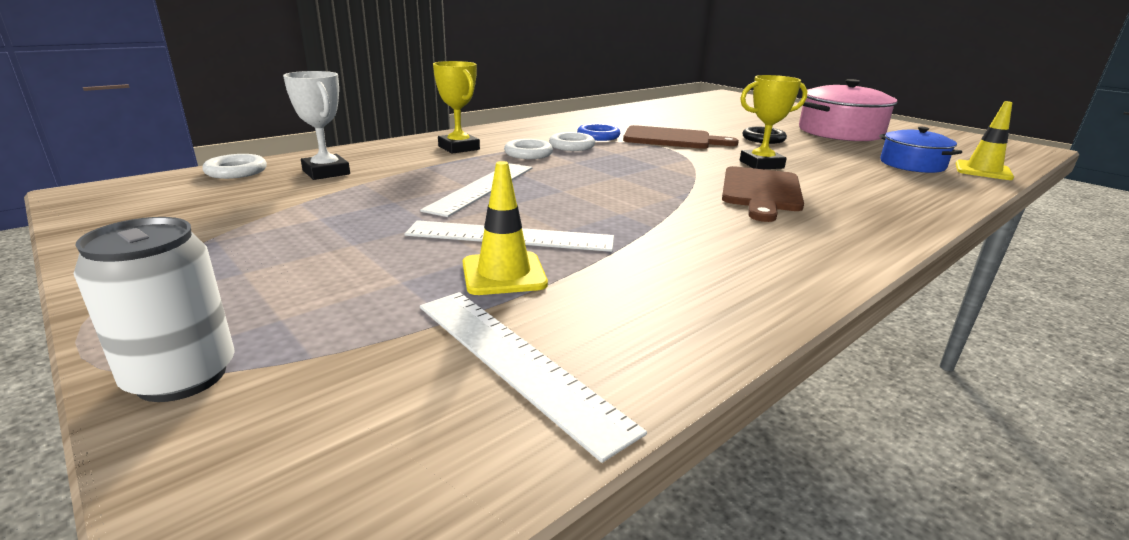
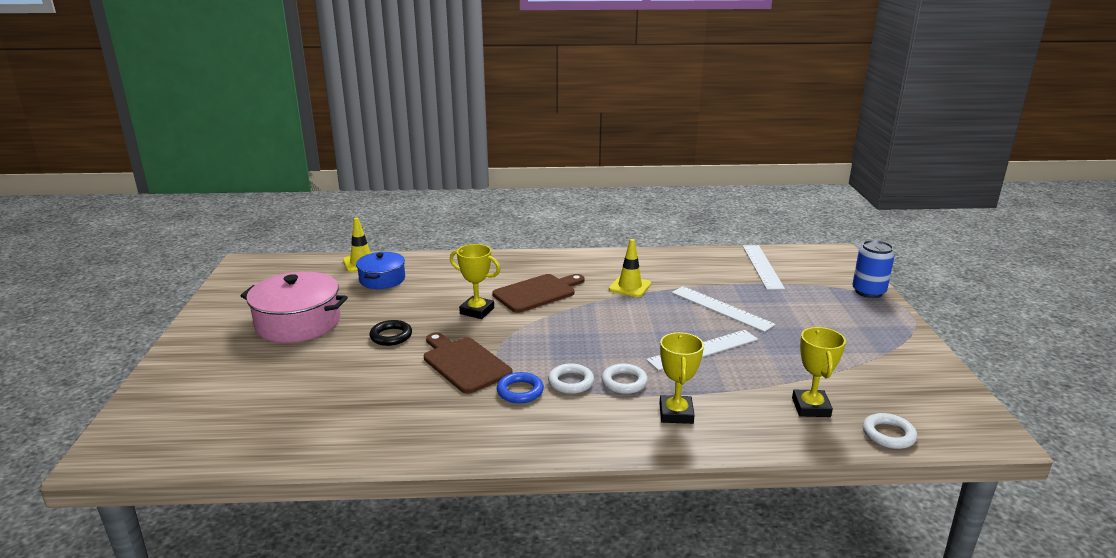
camera: 140 degrees left, 0 degrees up
(181, 376) = (868, 292): white can -> blue can
(326, 172) = (811, 407): white trophy -> yellow trophy
(504, 274) = (741, 292): yellow traffic cone -> yellow traffic cone (630, 286)

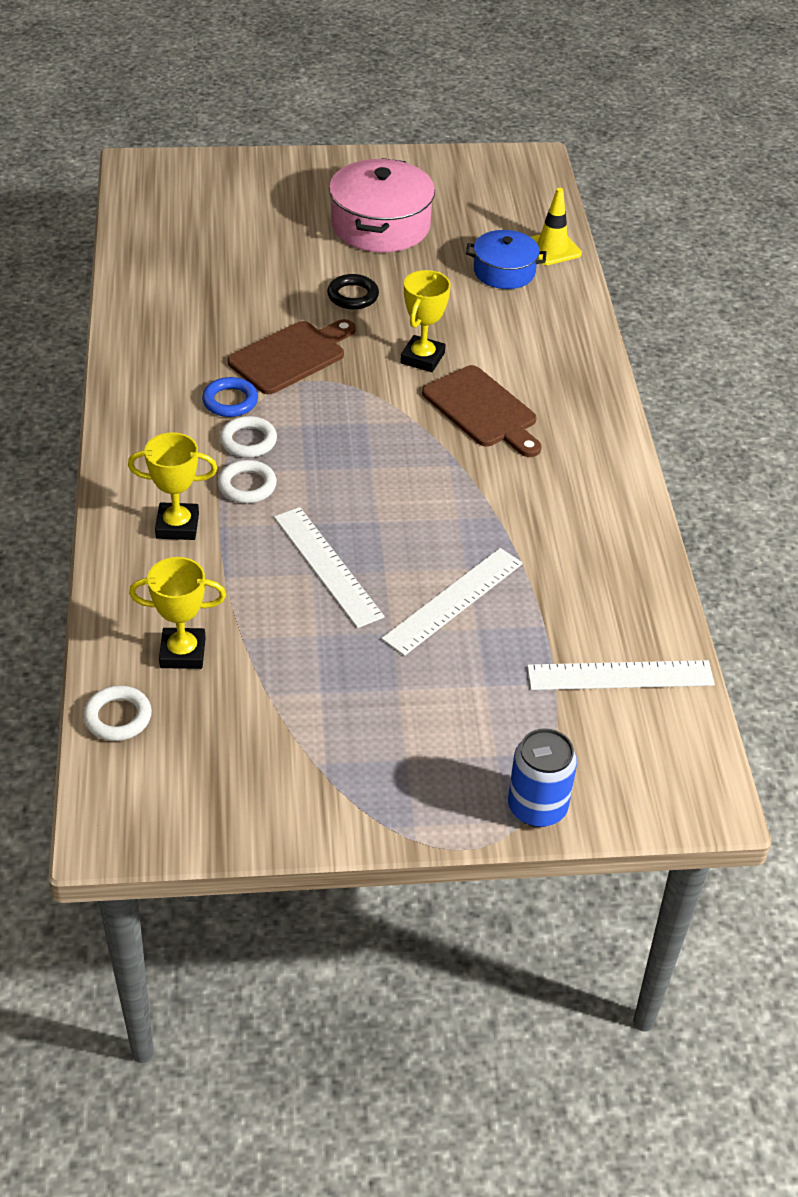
camera: 85 degrees right, 20 degrees up
(630, 286) = (515, 504): yellow traffic cone -> none

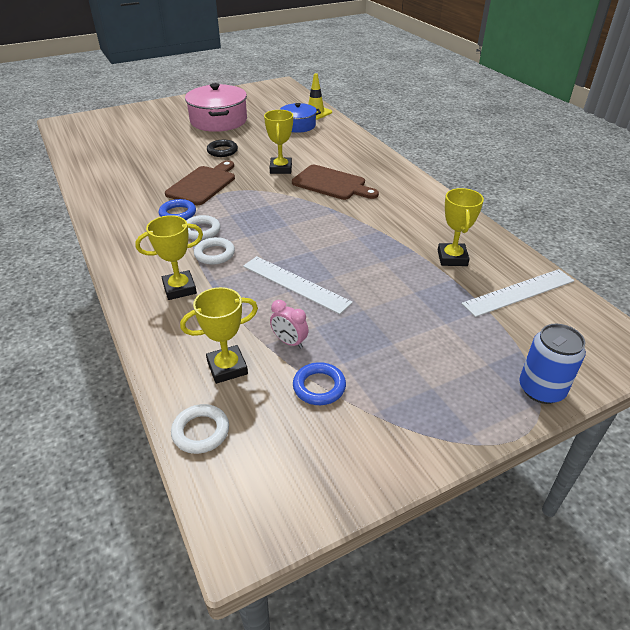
camera: 20 degrees left, 5 degrees down
(273, 645) = (289, 342): none -> pink clock
(274, 712) = (319, 387): none -> blue ring
(453, 601) = (388, 281): white ruler -> none
(569, 594) = (452, 258): none -> yellow trophy

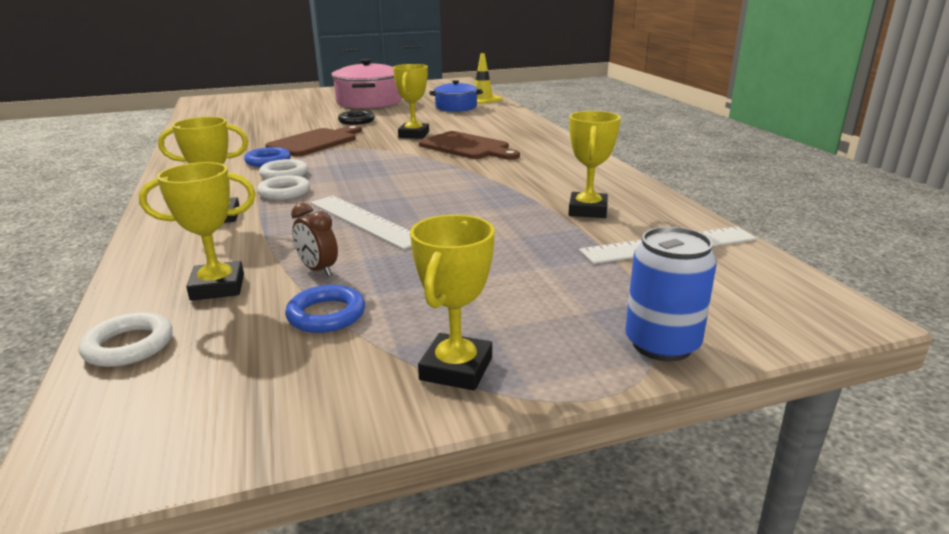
camera: 10 degrees right, 15 degrees down
(289, 342) = (318, 270): pink clock -> brown clock
(426, 425) = (456, 369): none -> yellow trophy

